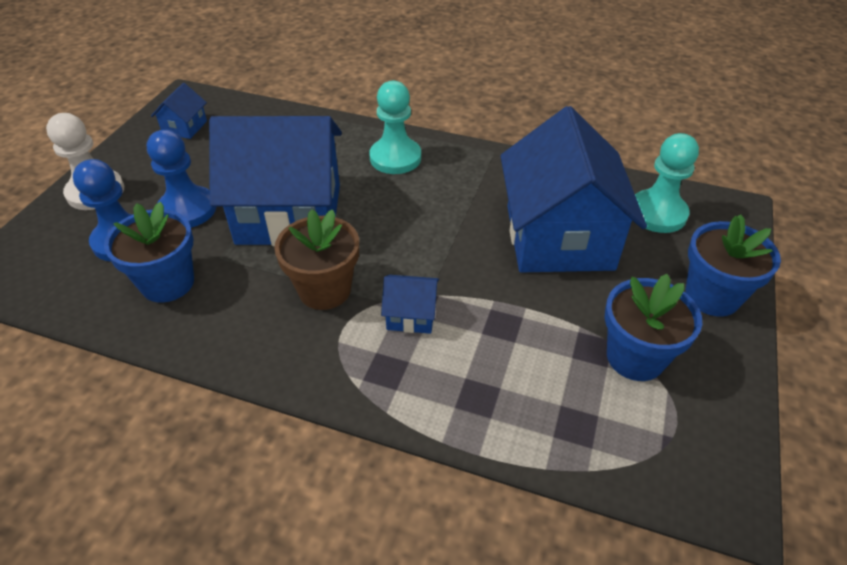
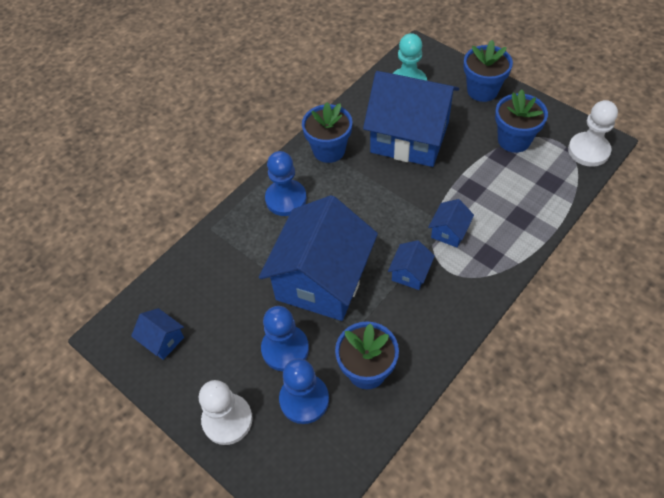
camera: 65 degrees left, 10 degrees up
(324, 290) = (410, 273): brown flower pot -> blue house
(395, 158) = (286, 199): turquoise pawn -> blue pawn
(489, 172) = (329, 150): none -> blue flower pot
(686, 475) = (588, 151): none -> white pawn

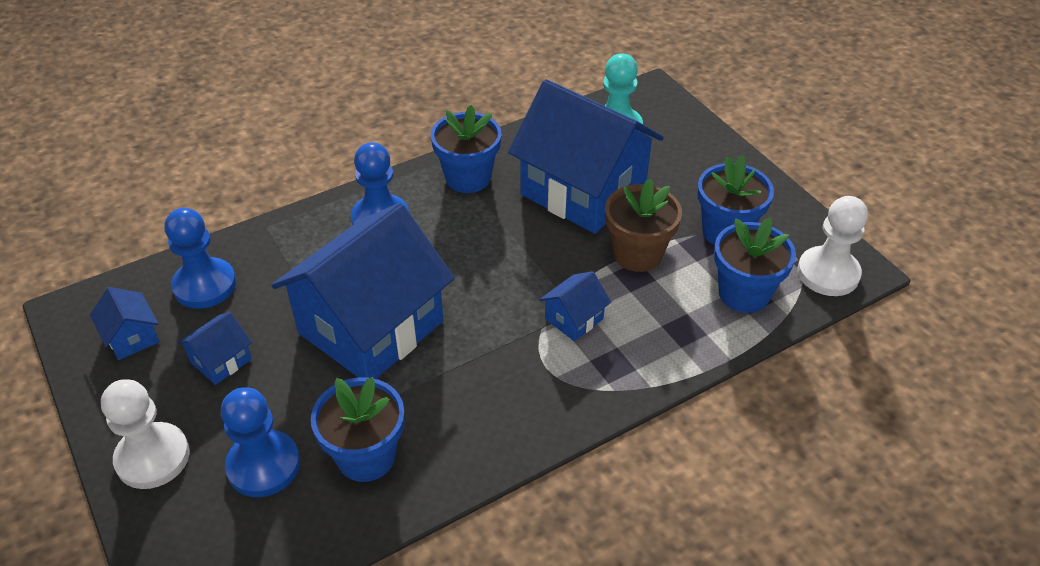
camera: 15 degrees right, 10 degrees down
(285, 349) = (275, 395): blue pawn -> blue pawn (205, 285)
(410, 273) = (492, 354): blue house -> blue house (221, 361)
(466, 173) = (637, 254): none -> brown flower pot
(482, 90) = (713, 161): blue flower pot -> blue flower pot (744, 293)

